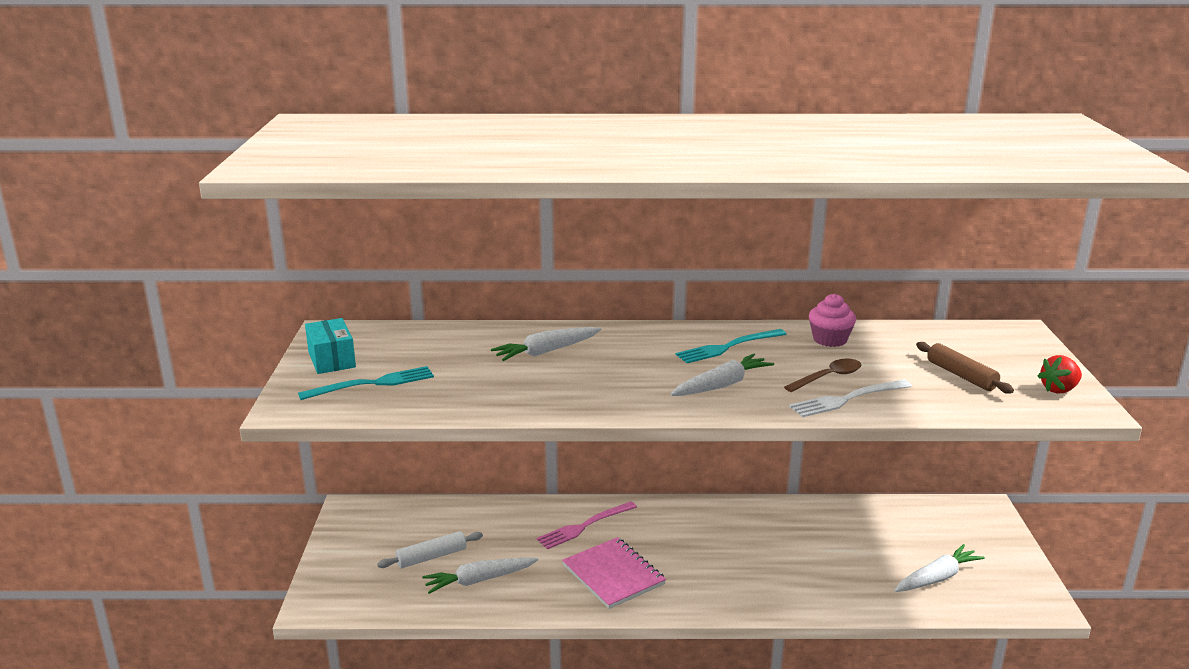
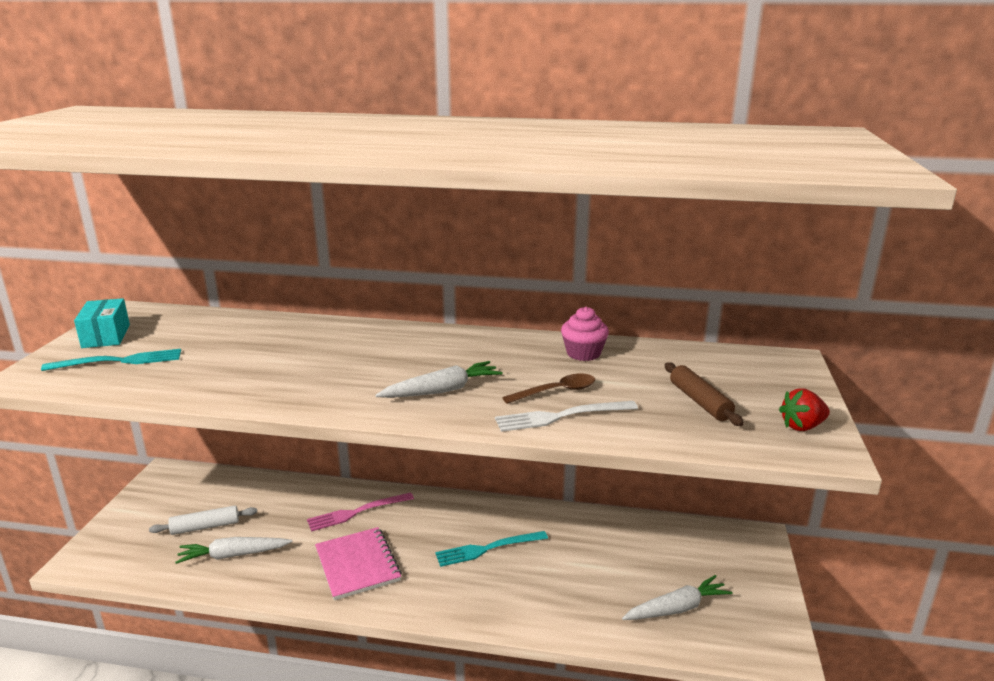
camera: 10 degrees right, 0 degrees up
(546, 351) = (301, 344): white carrot -> none
(727, 347) = (475, 353): turquoise fork -> turquoise fork (486, 549)

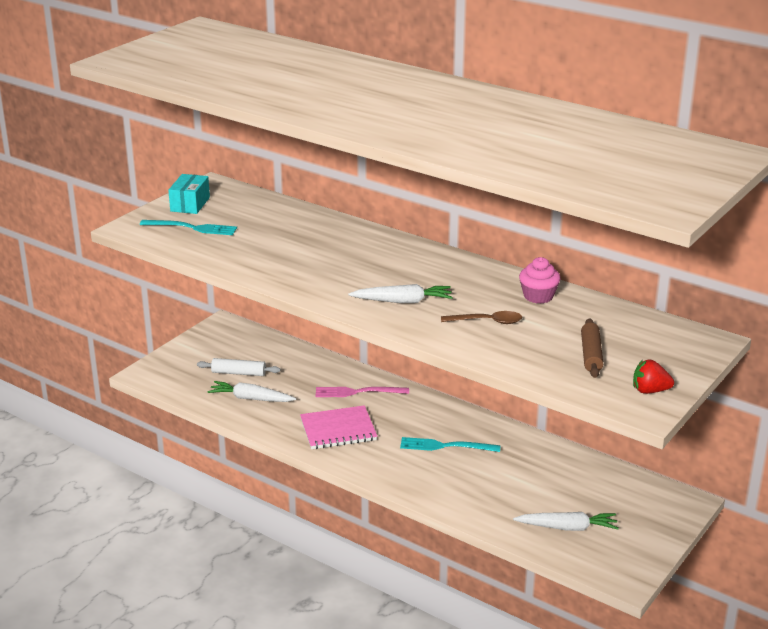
camera: 25 degrees right, 5 degrees up
(358, 565) = (338, 430): pink notebook -> pink notebook turned 75 degrees clockwise
(560, 417) = (472, 340): white fork -> none

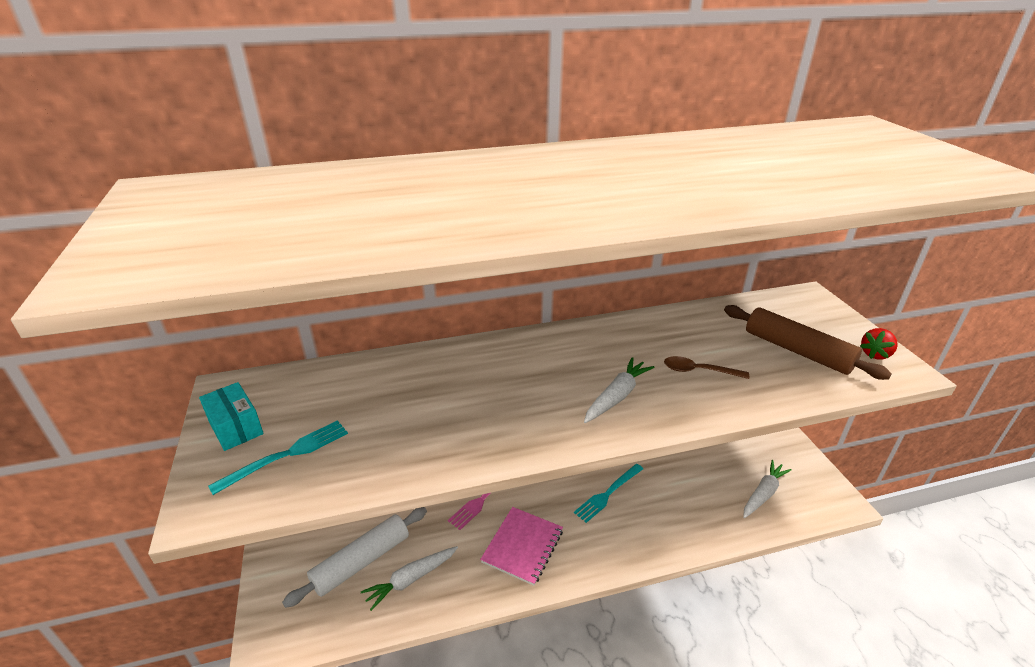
camera: 50 degrees left, 5 degrees up
(238, 373) = (361, 561): white rolling pin -> white rolling pin, size x1.63
(487, 321) = (698, 371): brown spoon -> brown spoon turned 120 degrees counterclockwise
(538, 296) = (678, 327): pink cupcake -> none
(591, 355) = (797, 351): brown rolling pin -> brown rolling pin, size x1.63

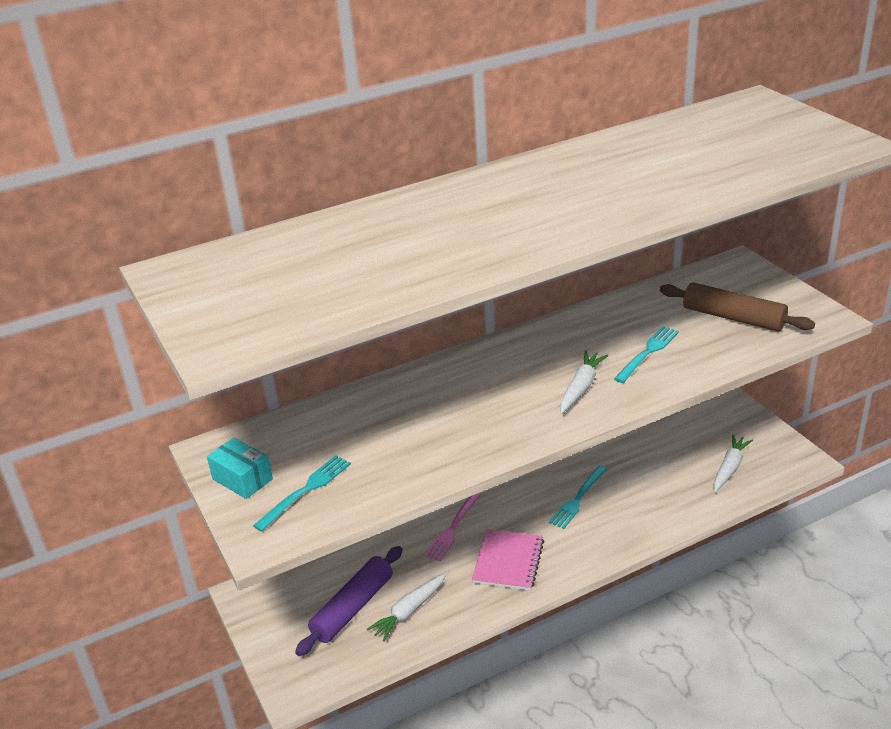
camera: 10 degrees left, 0 degrees up
(361, 561) = (352, 608): white rolling pin -> purple rolling pin
(698, 371) = (648, 352): brown spoon -> turquoise fork
(875, 354) = (802, 308): red strawberry -> none

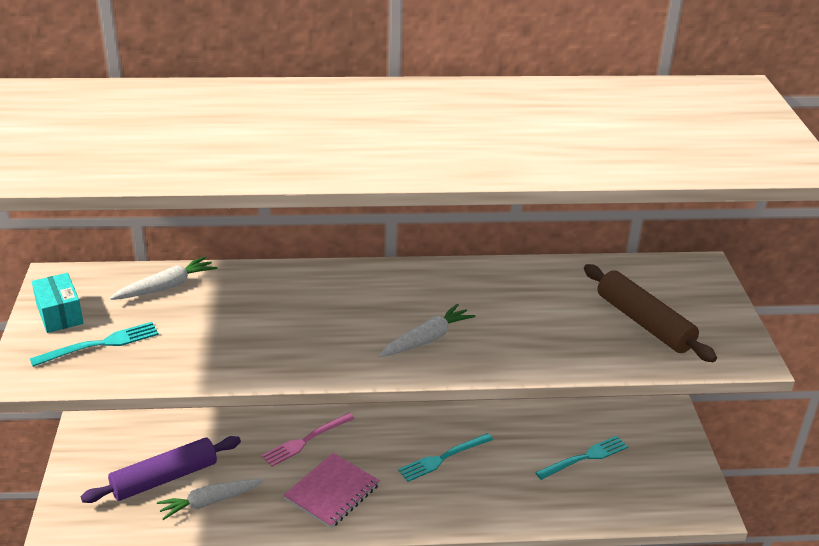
camera: 20 degrees right, 0 degrees up
(648, 352) = (524, 327): turquoise fork -> turquoise fork (585, 457)
(729, 468) = (620, 486): white carrot -> white carrot (166, 287)

